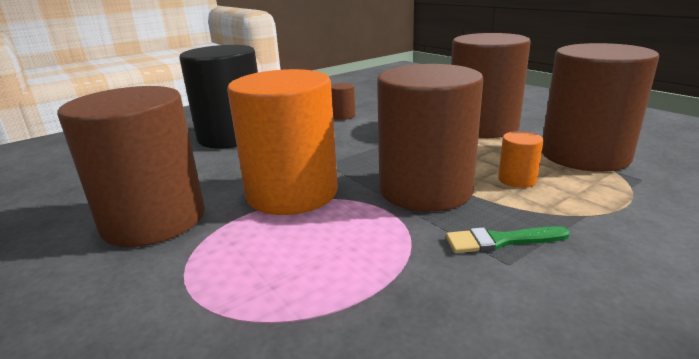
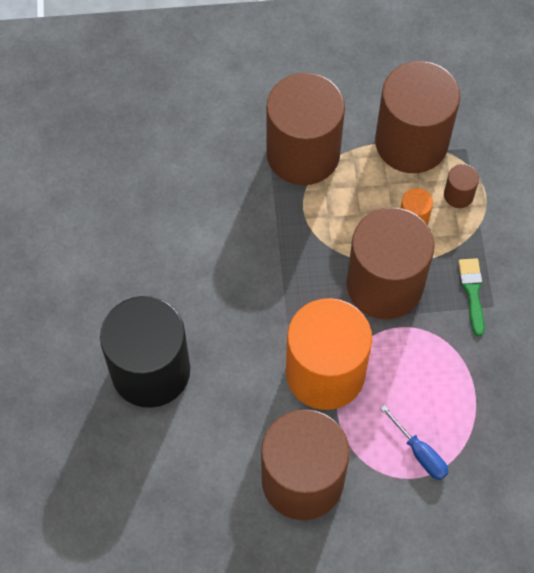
camera: 60 degrees left, 40 degrees up
(232, 284) = (420, 453): none -> blue screwdriver
(343, 116) = (171, 242): brown cylinder -> brown cylinder (458, 195)
(500, 241) = (472, 292): green brush -> green brush turned 150 degrees clockwise

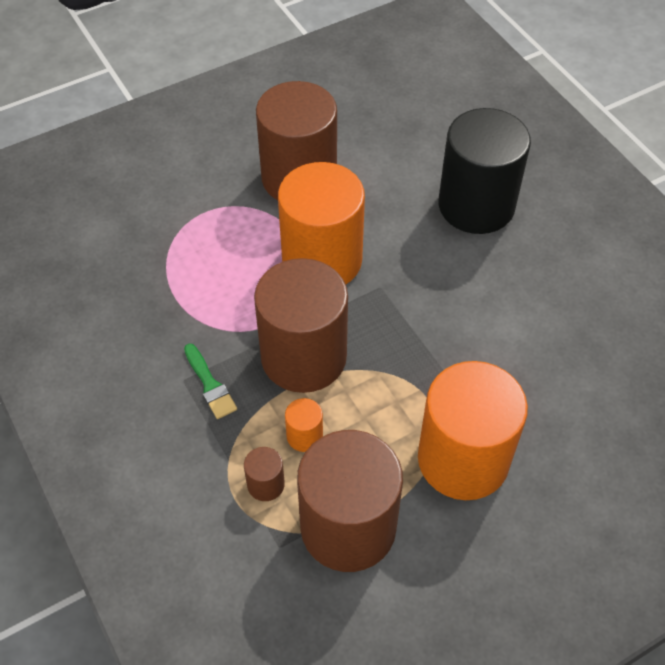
camera: 155 degrees right, 10 degrees down
(303, 153) = (463, 459): brown cylinder -> orange cylinder
(420, 453) = (206, 231): blue screwdriver -> none

